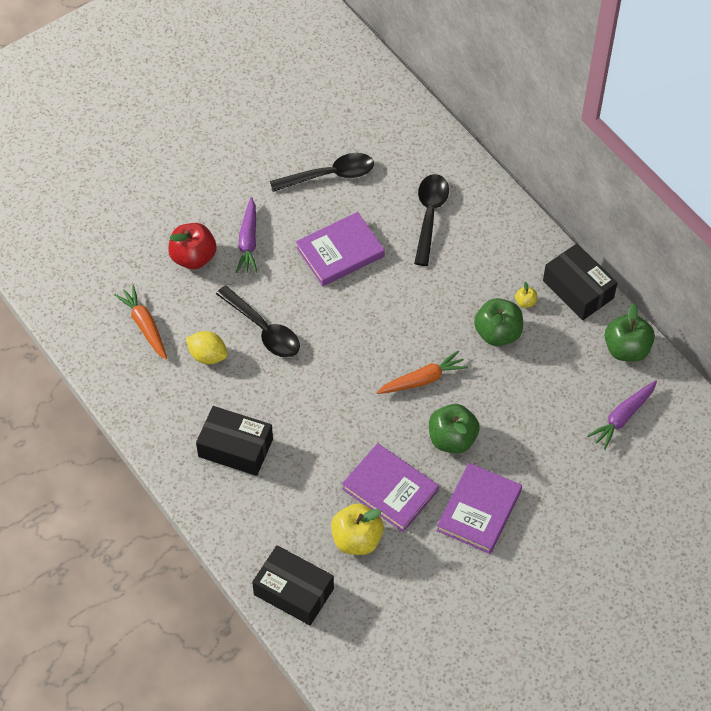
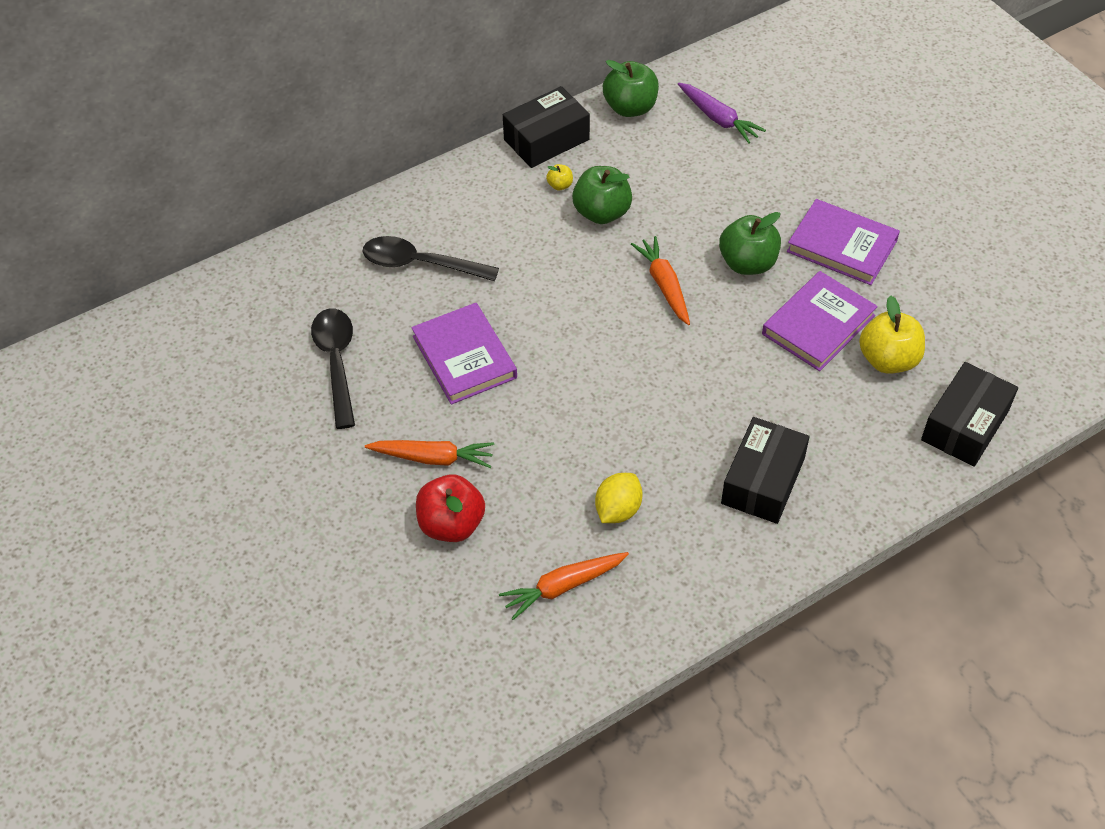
camera: 85 degrees left, 5 degrees down
(248, 241) = (433, 458): purple carrot -> orange carrot
(264, 330) = (580, 444): black spoon -> none

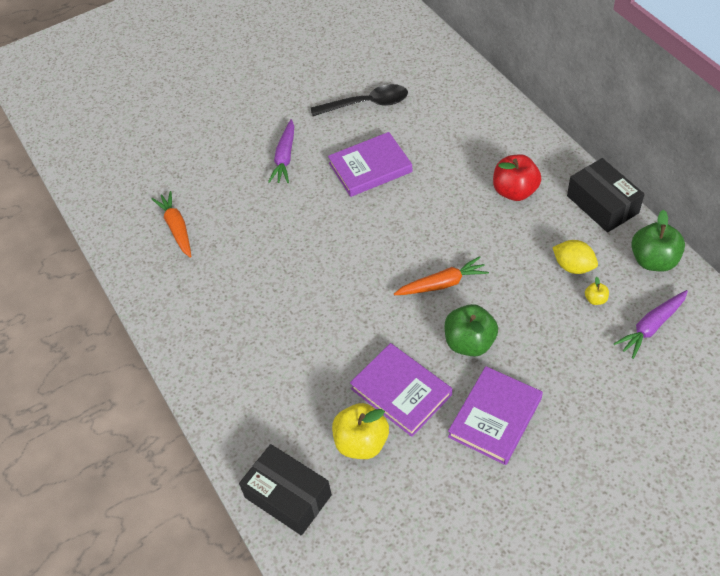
camera: 95 degrees right, 0 degrees up
(420, 264) = (458, 138): black spoon -> none
(433, 458) = (285, 157): orange carrot -> purple carrot
(451, 524) = (232, 170): red apple -> red apple (515, 191)
(560, 185) = (549, 215): yellow apple -> yellow apple (595, 299)
(602, 213) = (520, 242): green apple -> none
(618, 510) = (232, 256): yellow lemon -> yellow lemon (573, 266)
(763, 481) = (247, 344): black box -> none

